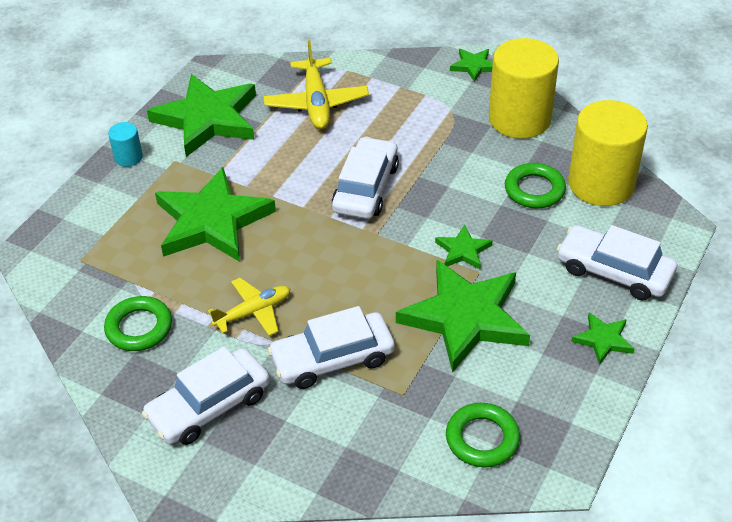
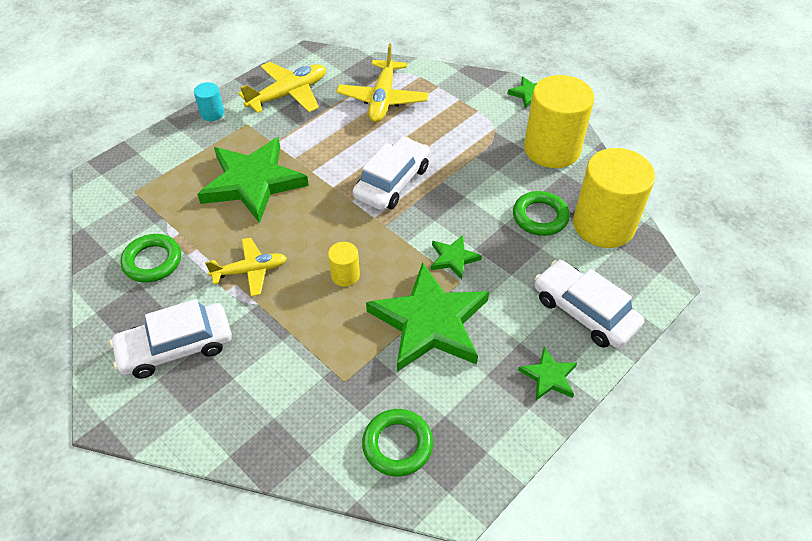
camera: 15 degrees right, 5 degrees up
(207, 119) = (289, 94): green star -> yellow plane
(332, 358) = (298, 331): white car -> none
(357, 293) = (345, 275): none -> yellow cylinder

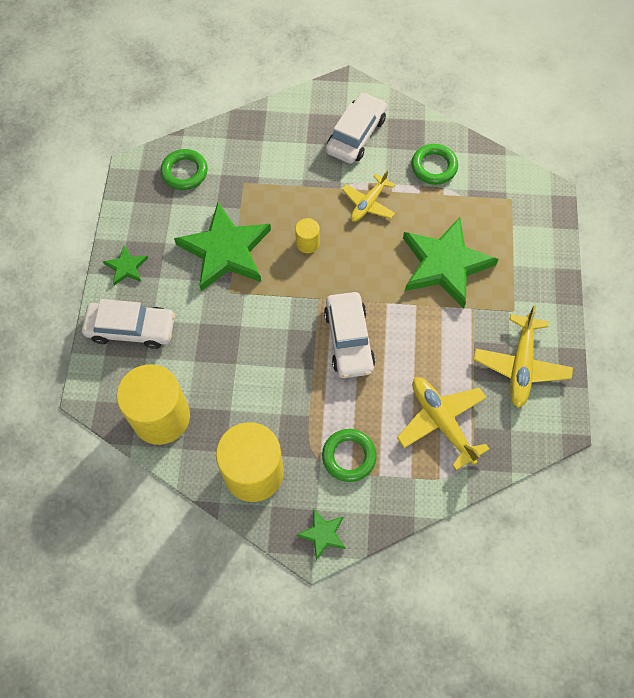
camera: 140 degrees right, 15 degrees up
(212, 113) = (551, 300): turquoise cylinder -> none
(453, 258) = (248, 307): green star -> none
(540, 217) = (214, 389): green ring -> green ring (349, 456)

